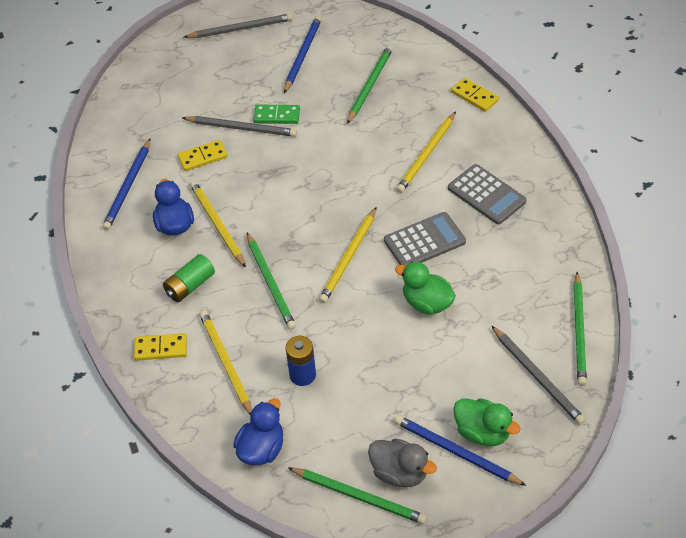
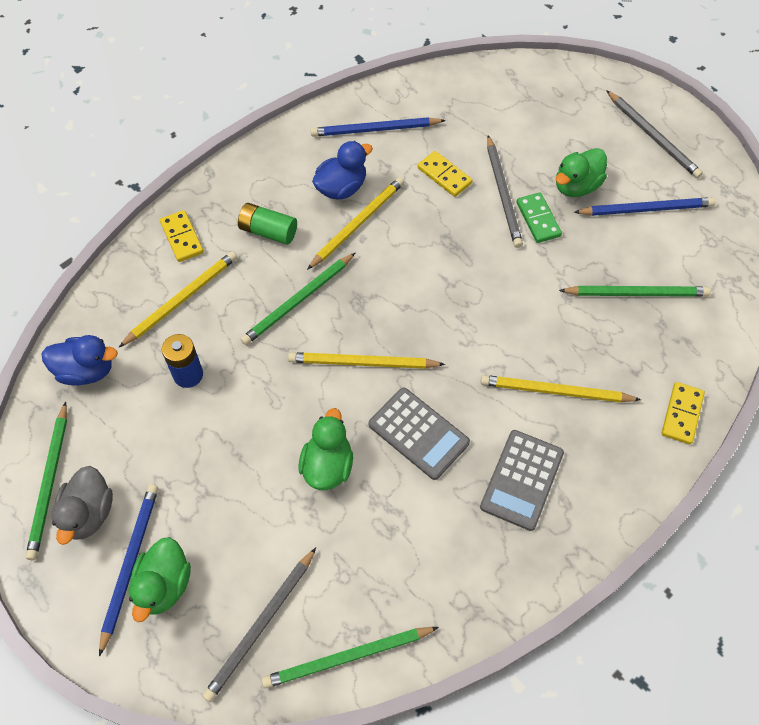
camera: 65 degrees right, 10 degrees up
(260, 85) = (576, 186): none -> green duck

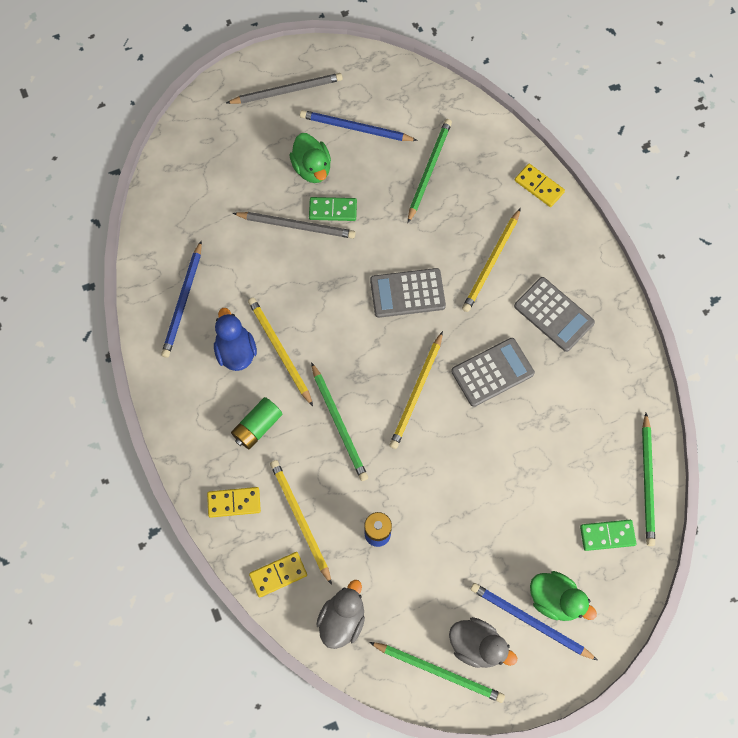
camera: 70 degrees left, 10 degrees up
(86, 371) = (342, 619): blue duck -> grey duck
(261, 626) = (607, 535): grey pencil -> green domino
(327, 466) = (497, 448): green duck -> none
(444, 175) = (258, 264): yellow domino -> yellow domino (278, 575)
(476, 318) = (407, 293): none -> grey calculator
(646, 209) = (355, 128): blue pencil -> blue pencil turned 90 degrees counterclockwise

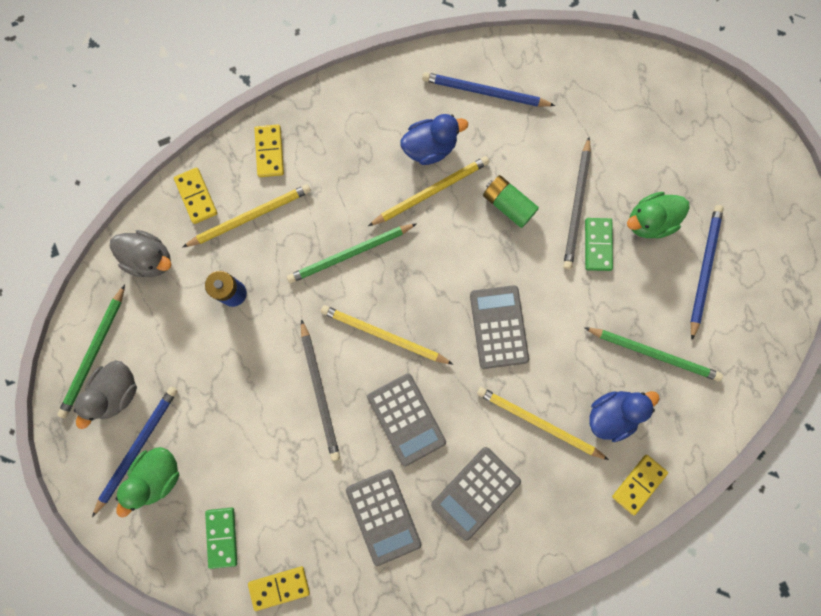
camera: 90 degrees right, 10 degrees up
(257, 426) = (348, 172): green battery -> green battery (508, 205)
(287, 91) = (748, 191): grey pencil -> grey pencil (320, 392)
(481, 204) = (611, 414): none -> blue duck
(579, 392) = (383, 516): none -> grey calculator
(647, 481) = (279, 587): green pencil -> yellow domino

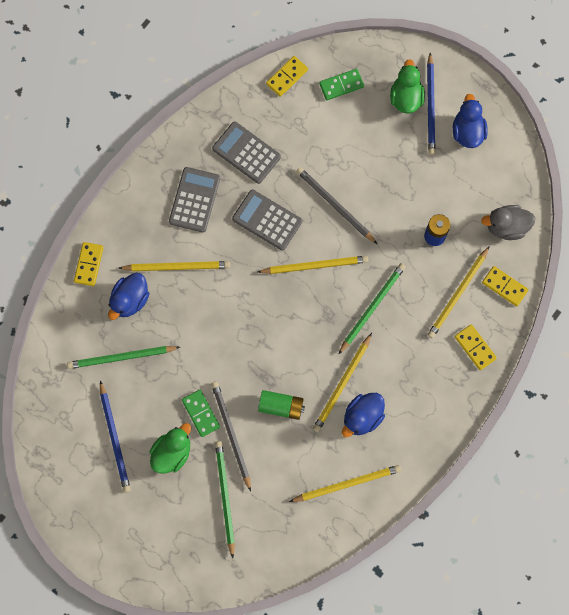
camera: 150 degrees right, 5 degrees down
(94, 353) = (499, 146): green pencil -> green pencil (225, 496)
(117, 392) = (467, 132): grey duck -> blue duck
(222, 537) = (341, 85): green domino -> green domino turned 75 degrees counterclockwise
(484, 92) = (347, 484): blue pencil -> yellow pencil
(499, 327) = (239, 315): grey calculator -> none

